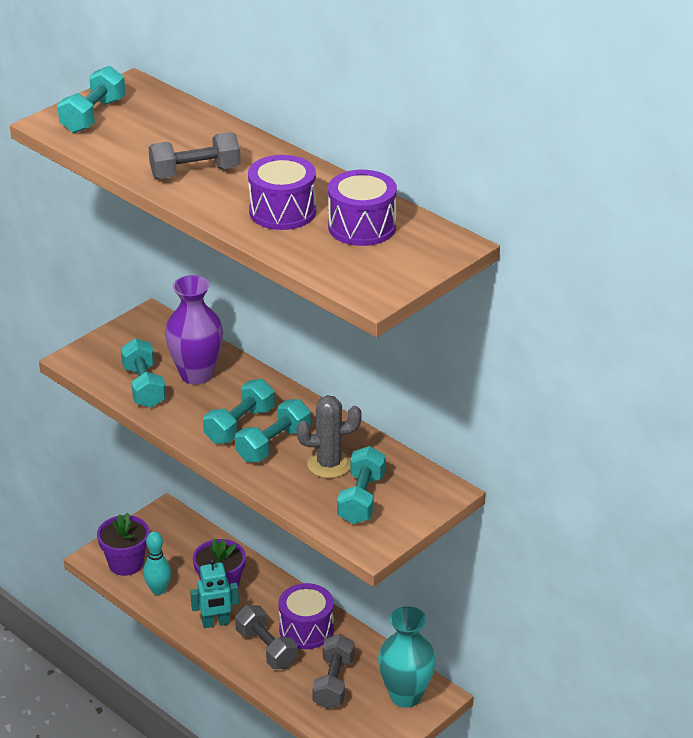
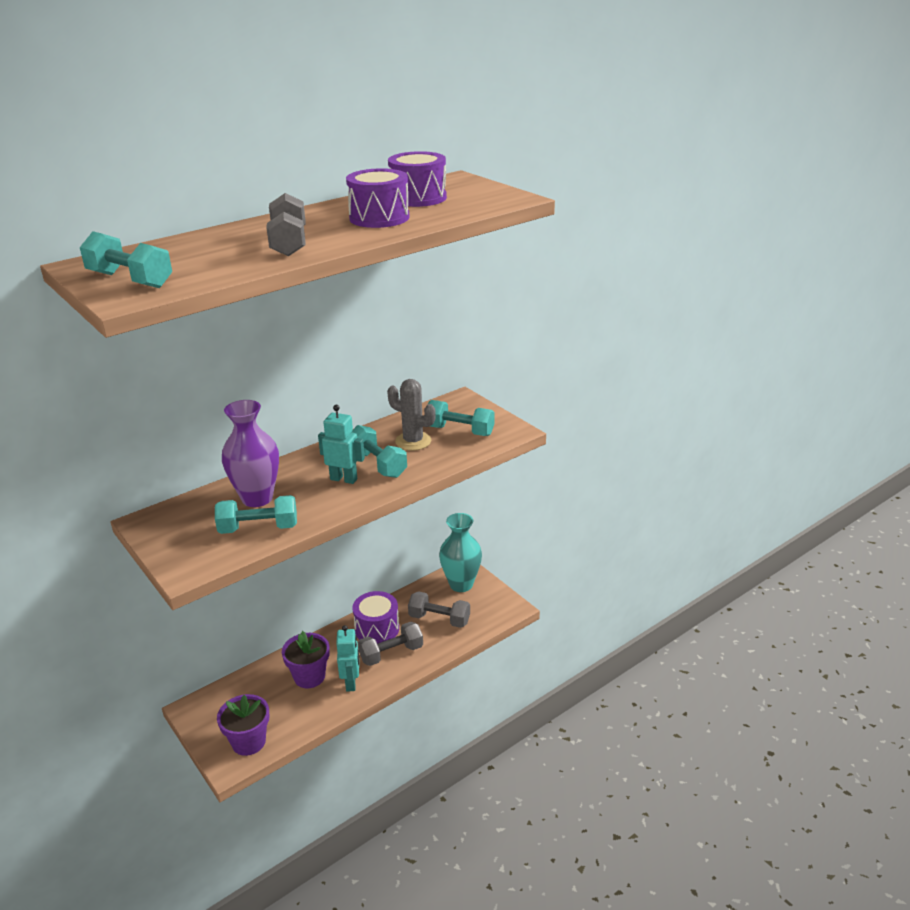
camera: 80 degrees left, 5 degrees down
(158, 590) = (295, 719): turquoise bowling pin -> none
(239, 425) = (344, 479): turquoise dumbbell -> turquoise robot
(329, 464) = (413, 441): grey cactus -> grey cactus turned 60 degrees counterclockwise

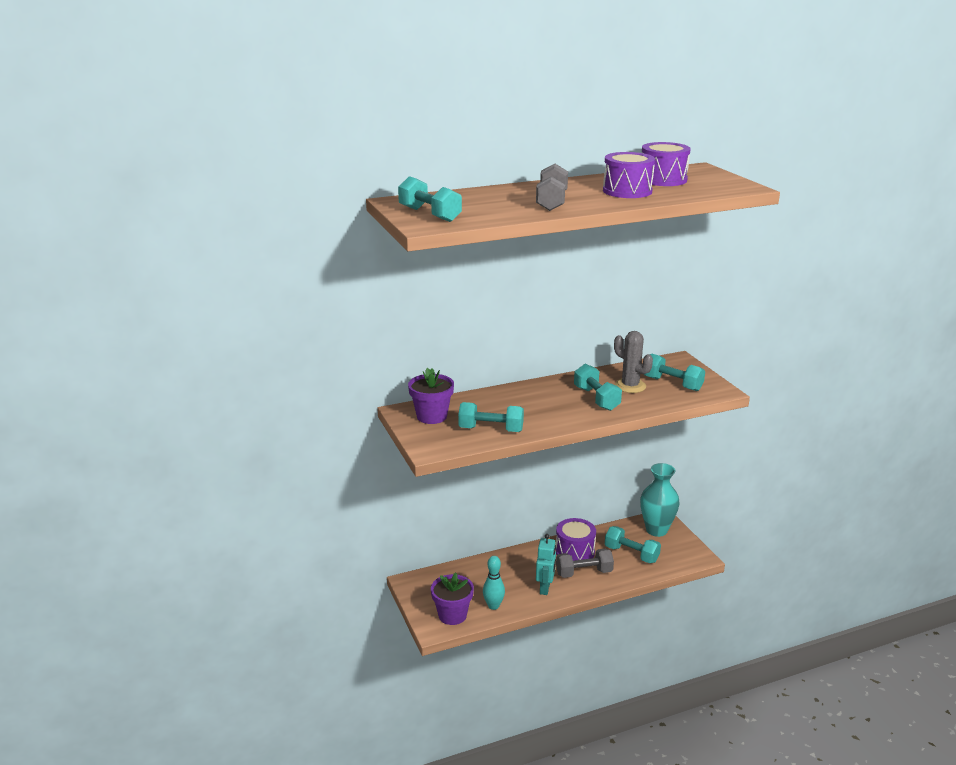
camera: 15 degrees right, 5 degrees down
(257, 498) = (493, 408): purple vase -> none
(295, 718) = (493, 606): none -> turquoise bowling pin
(309, 677) = (510, 577): purple flower pot -> purple flower pot (432, 416)
(344, 479) = (566, 405): turquoise robot -> none
(439, 619) = (631, 554): grey dumbbell -> turquoise dumbbell

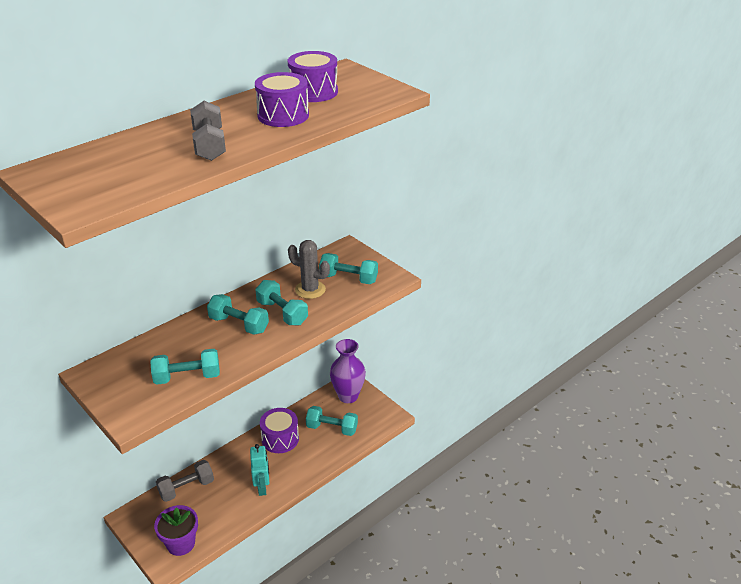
camera: 20 degrees left, 10 degrees up
(429, 214) = (78, 189): turquoise dumbbell -> turquoise dumbbell (239, 324)
(432, 416) = (121, 374): purple flower pot -> none
(493, 606) = (218, 521): turquoise bowling pin -> none
(584, 573) = (294, 460): grey dumbbell -> grey dumbbell (186, 488)
(656, 530) = (348, 396): turquoise vase -> purple vase

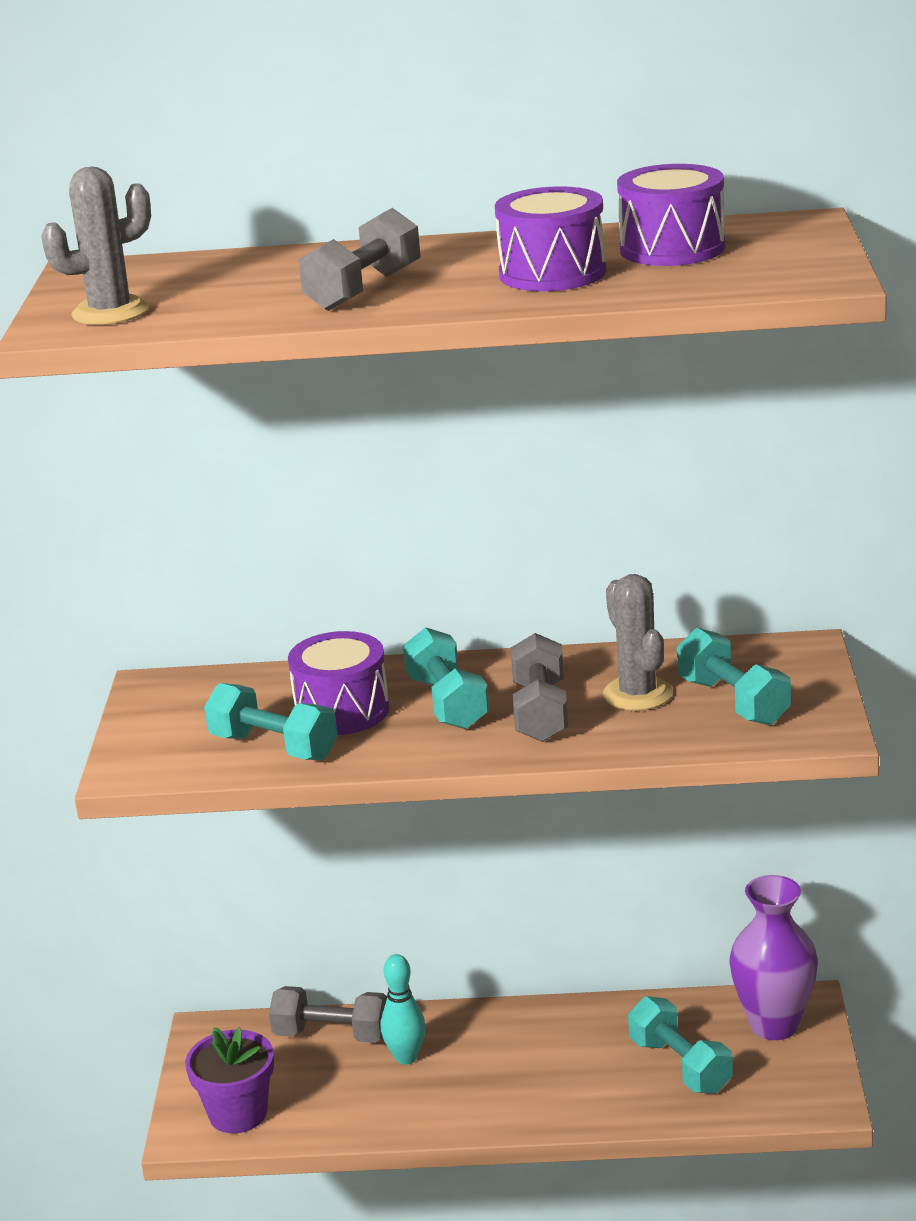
camera: 45 degrees right, 10 degrees down
(93, 192) = (110, 312): none -> grey cactus
(227, 480) = (406, 1057): none -> turquoise bowling pin
(262, 488) = (451, 1099): turquoise robot -> none
(280, 439) = (566, 1036): purple drum -> purple drum (342, 710)
(282, 313) = (540, 712): turquoise dumbbell -> grey dumbbell

